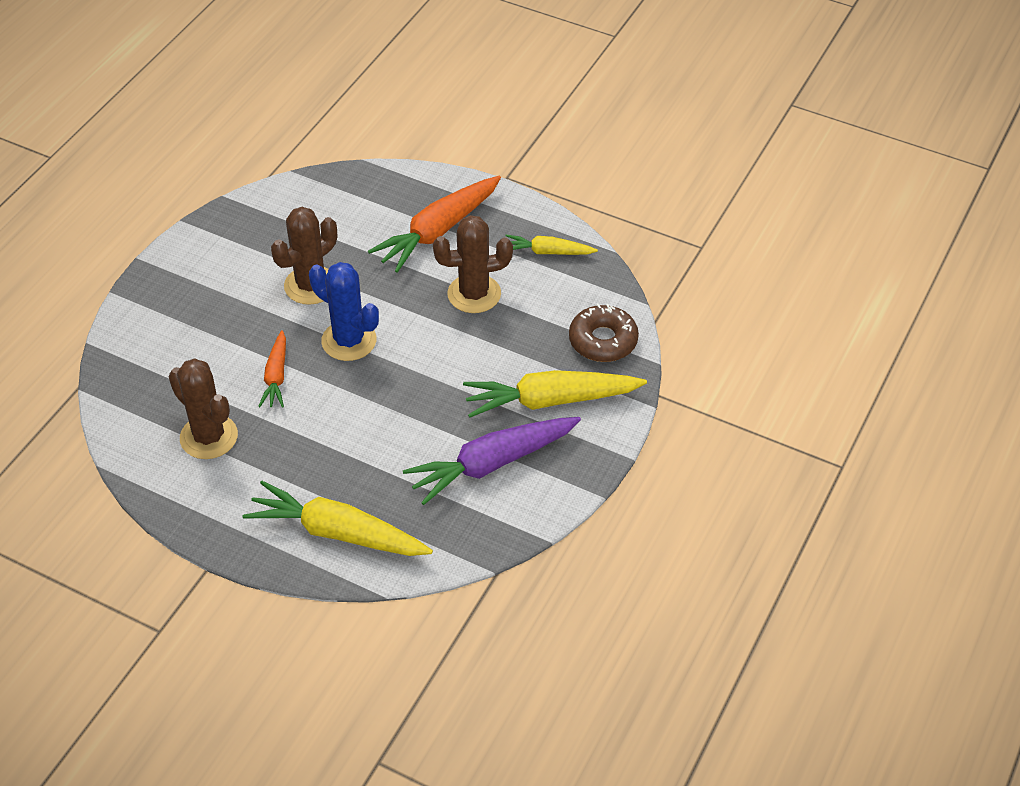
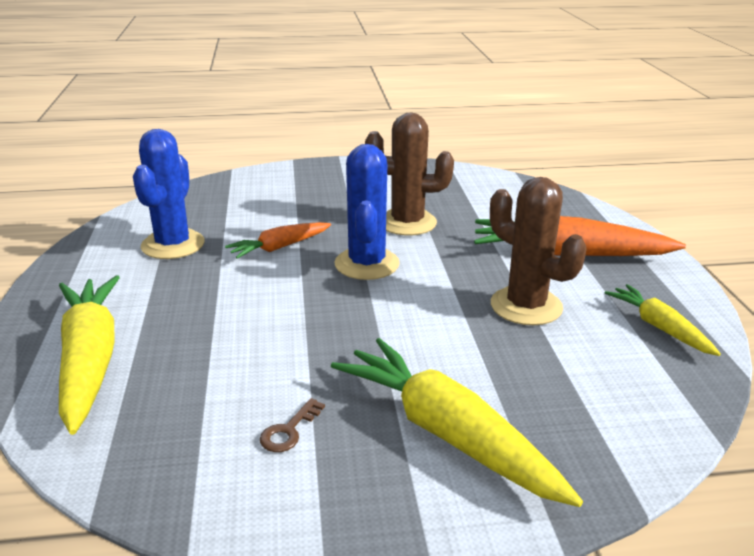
camera: 55 degrees right, 20 degrees down
(209, 437) = (173, 245): brown cactus -> blue cactus
(492, 464) = (289, 431): purple carrot -> brown key
(603, 341) = (603, 434): brown donut -> none

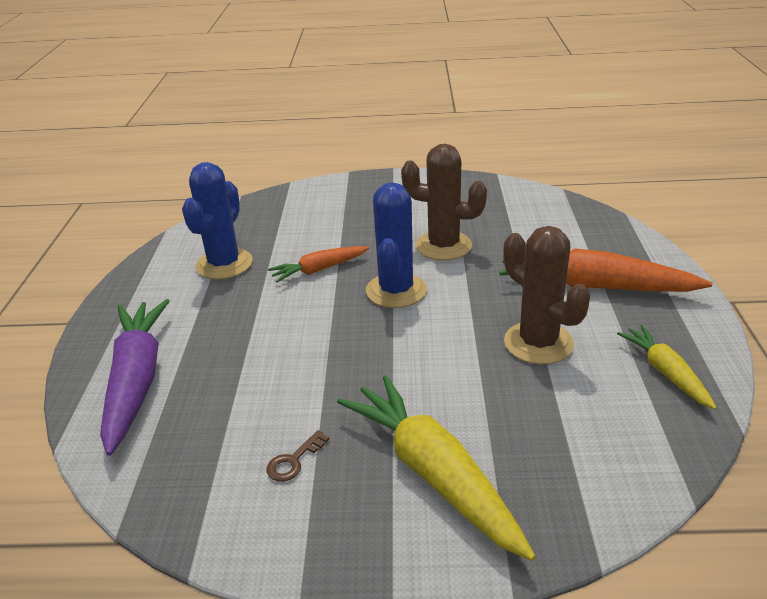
camera: 10 degrees right, 5 degrees up
(89, 360) = (136, 380): yellow carrot -> purple carrot

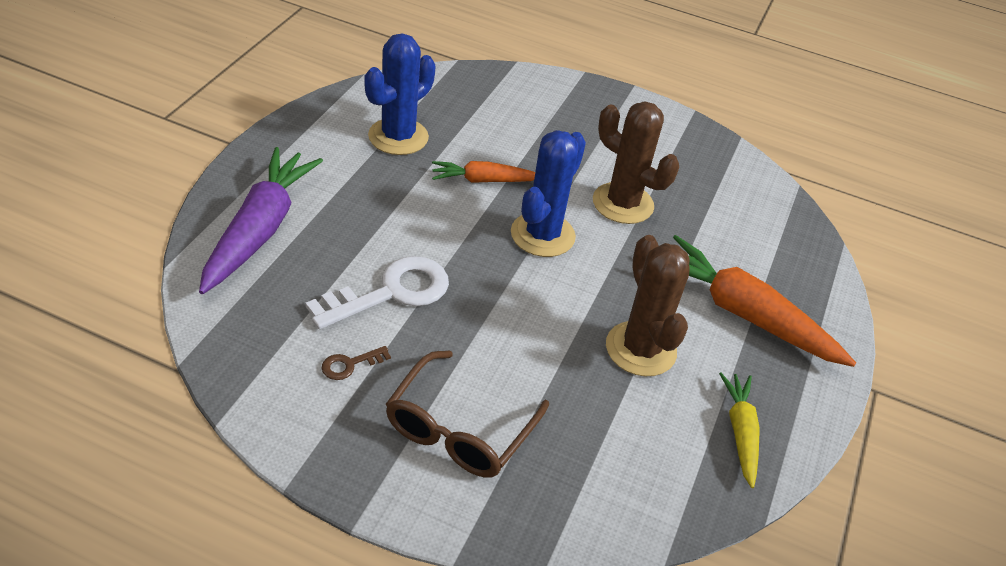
camera: 15 degrees right, 10 degrees up
(294, 384) = (391, 292): none -> white key
(433, 474) = (459, 429): yellow carrot -> brown glasses

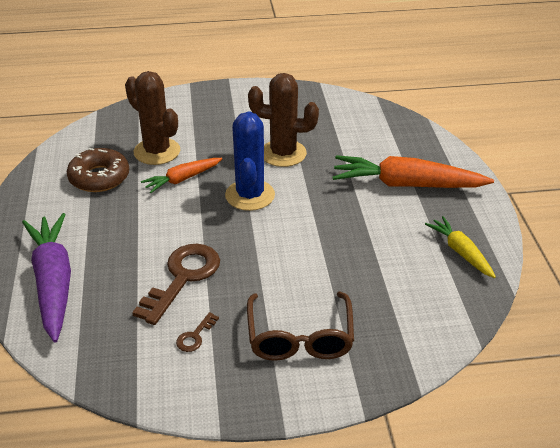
camera: 25 degrees left, 5 degrees down
(391, 292) = (182, 278): white key -> brown key
(398, 137) = (99, 177): blue cactus -> brown donut
(640, 349) = (366, 234): brown cactus -> brown cactus (157, 151)

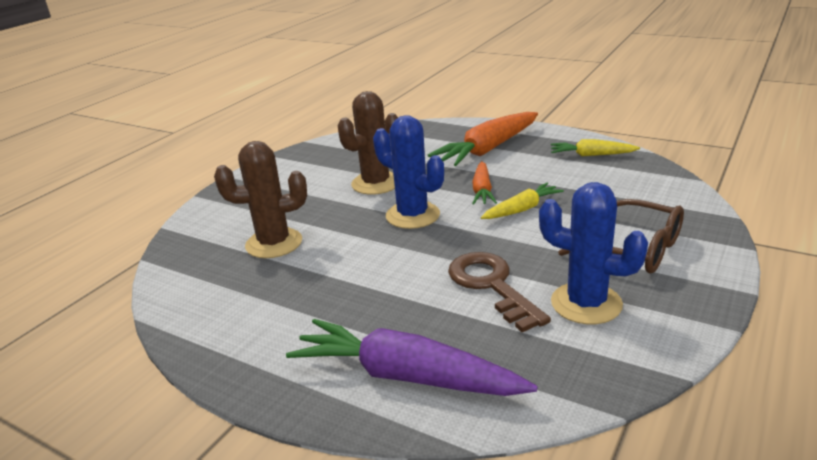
camera: 50 degrees left, 10 degrees down
(99, 177) = (262, 290): brown donut -> none
(182, 179) = (339, 242): orange carrot -> orange carrot (482, 190)
(195, 336) = (586, 303): brown key -> blue cactus
(312, 248) = (522, 209): none -> yellow carrot

